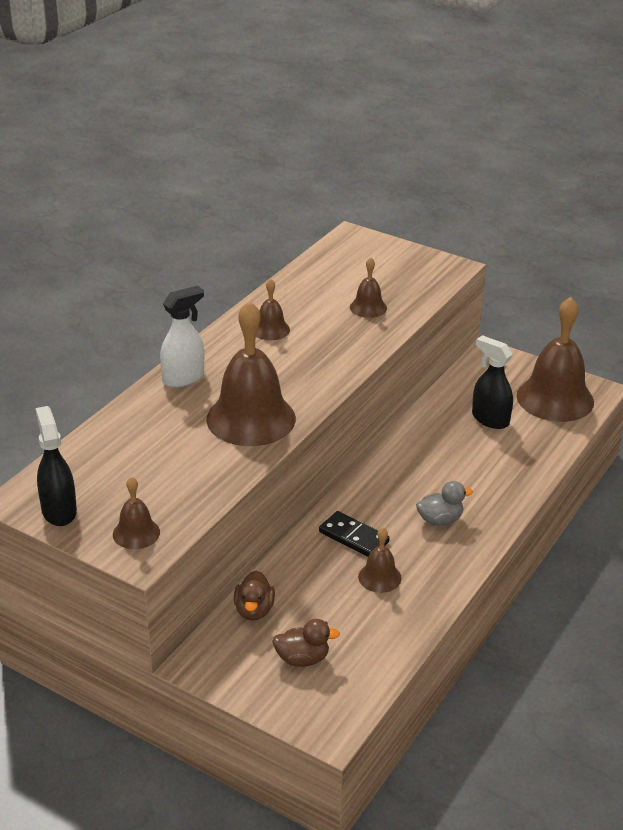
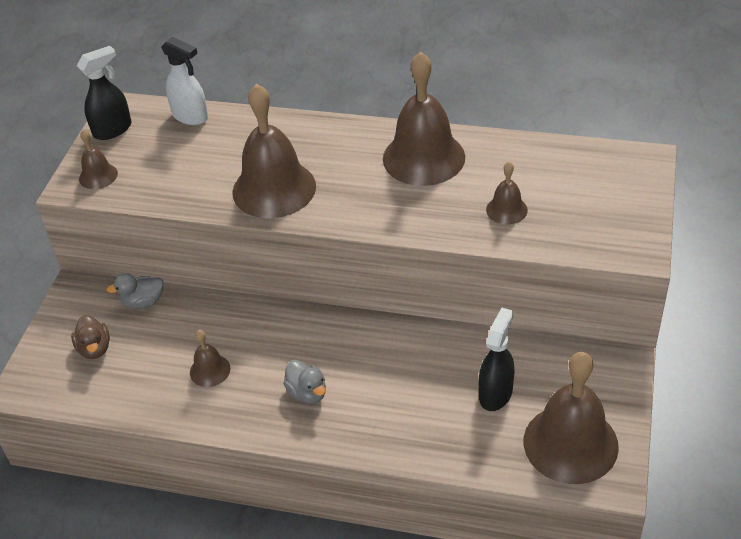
camera: 75 degrees right, 10 degrees up
(184, 378) = (316, 132): white spray bottle -> white spray bottle (190, 116)
(254, 610) = (143, 302): brown duck -> grey duck
(270, 329) = (423, 157): brown bell -> brown bell, size x2.12
(354, 537) = (258, 337): black domino -> none

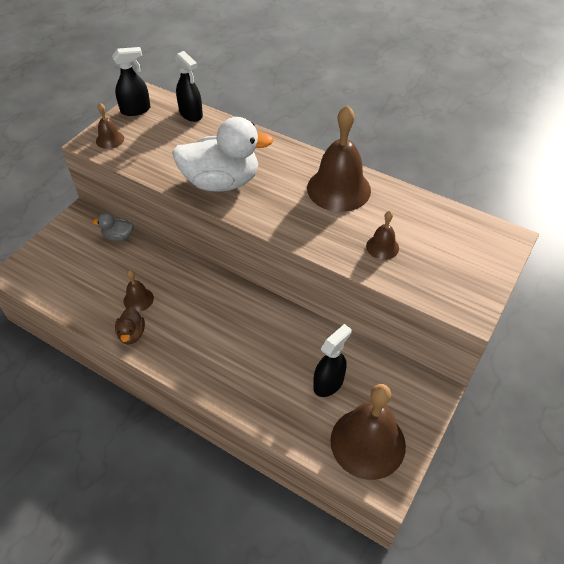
camera: 15 degrees right, 5 degrees up
(95, 349) = (72, 260): brown duck -> brown duck (132, 334)
(190, 116) = (191, 114): white spray bottle -> black spray bottle
(274, 189) = (221, 182): brown bell -> white duck
(307, 393) = (195, 338): grey duck -> none

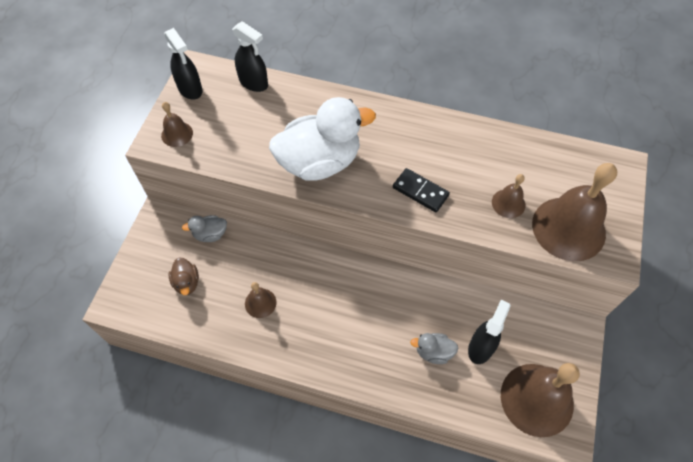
camera: 15 degrees left, 10 degrees up
(132, 334) = (269, 344): brown duck -> brown duck (187, 282)
(136, 110) = (190, 89): black spray bottle -> black spray bottle turned 90 degrees clockwise
(281, 376) = (433, 352): none -> grey duck
(302, 221) = (420, 191): none -> black domino
(338, 189) = (442, 144): brown bell -> brown bell (568, 228)

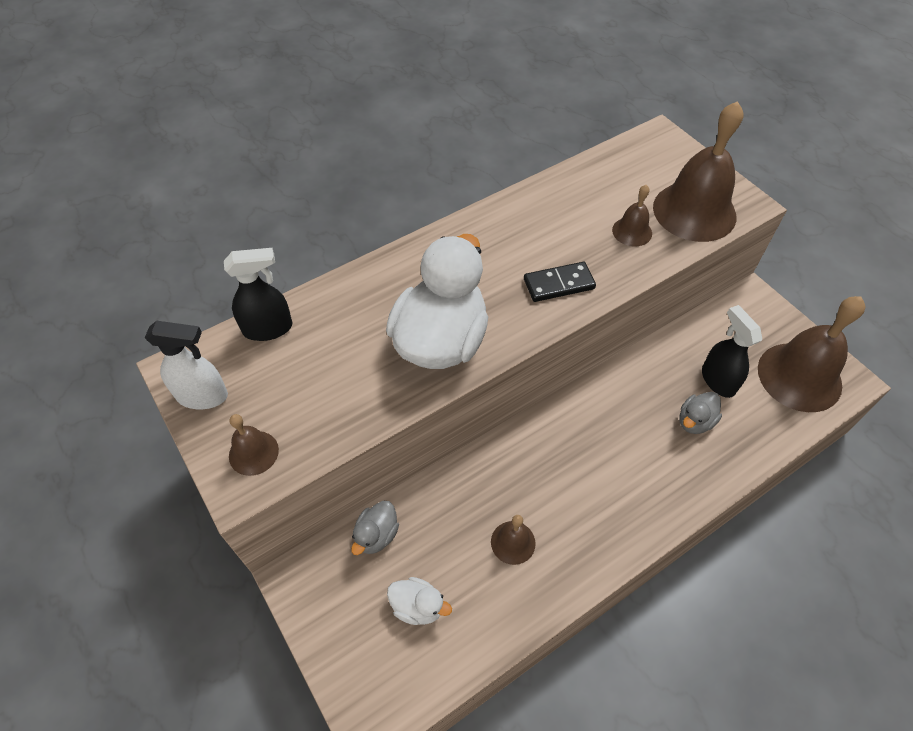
camera: 50 degrees left, 5 degrees down
(187, 282) = (418, 606): brown duck -> white duck
(190, 89) = (203, 396): black spray bottle -> white spray bottle

